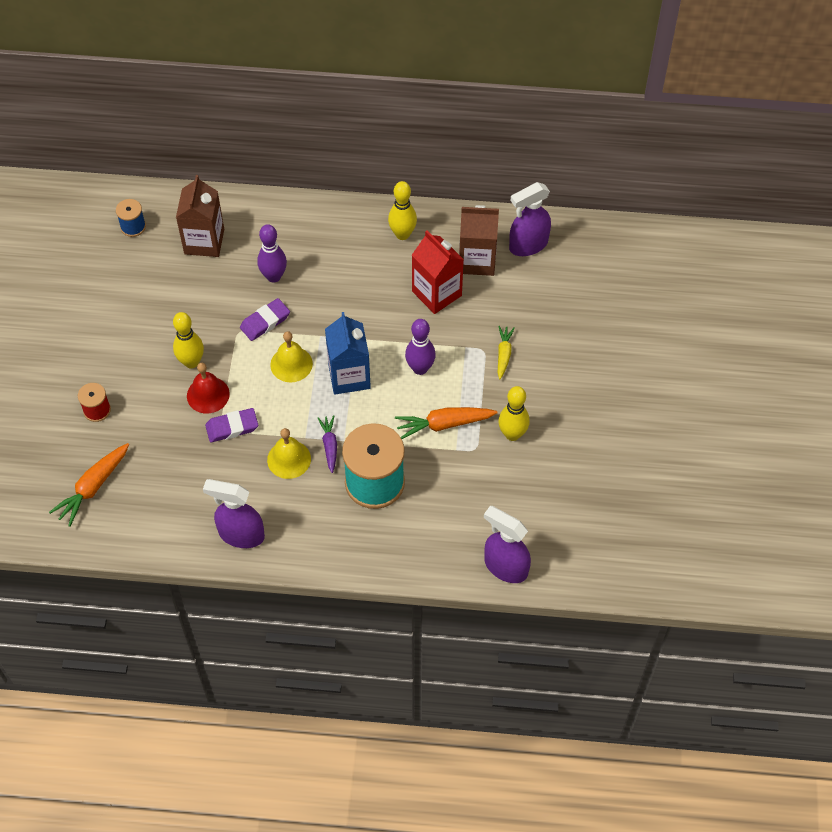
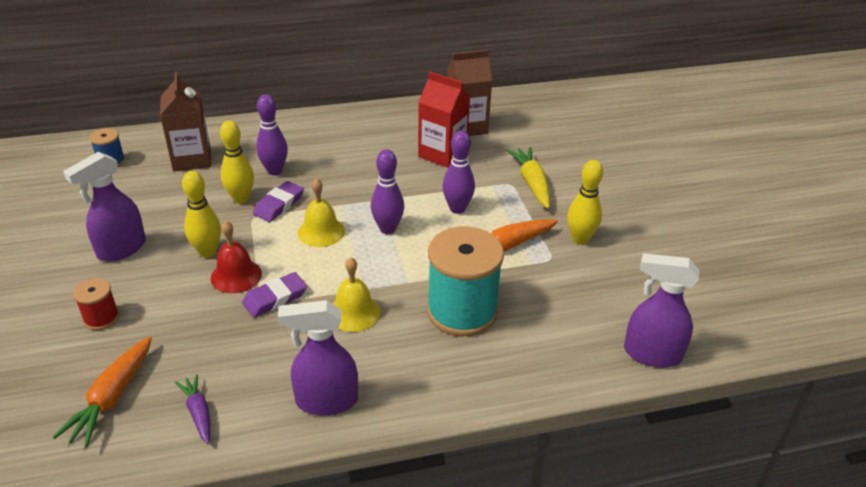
camera: 20 degrees left, 20 degrees down
(329, 445) = (395, 290): purple carrot -> purple carrot (198, 412)
(349, 376) = (387, 229): blue carton -> purple bowling pin
(402, 234) = (388, 122): yellow bowling pin -> yellow bowling pin (241, 199)
(503, 354) = (531, 183): yellow carrot -> yellow carrot, size x1.59
(528, 245) = (505, 110): purple spray bottle -> purple spray bottle (121, 249)

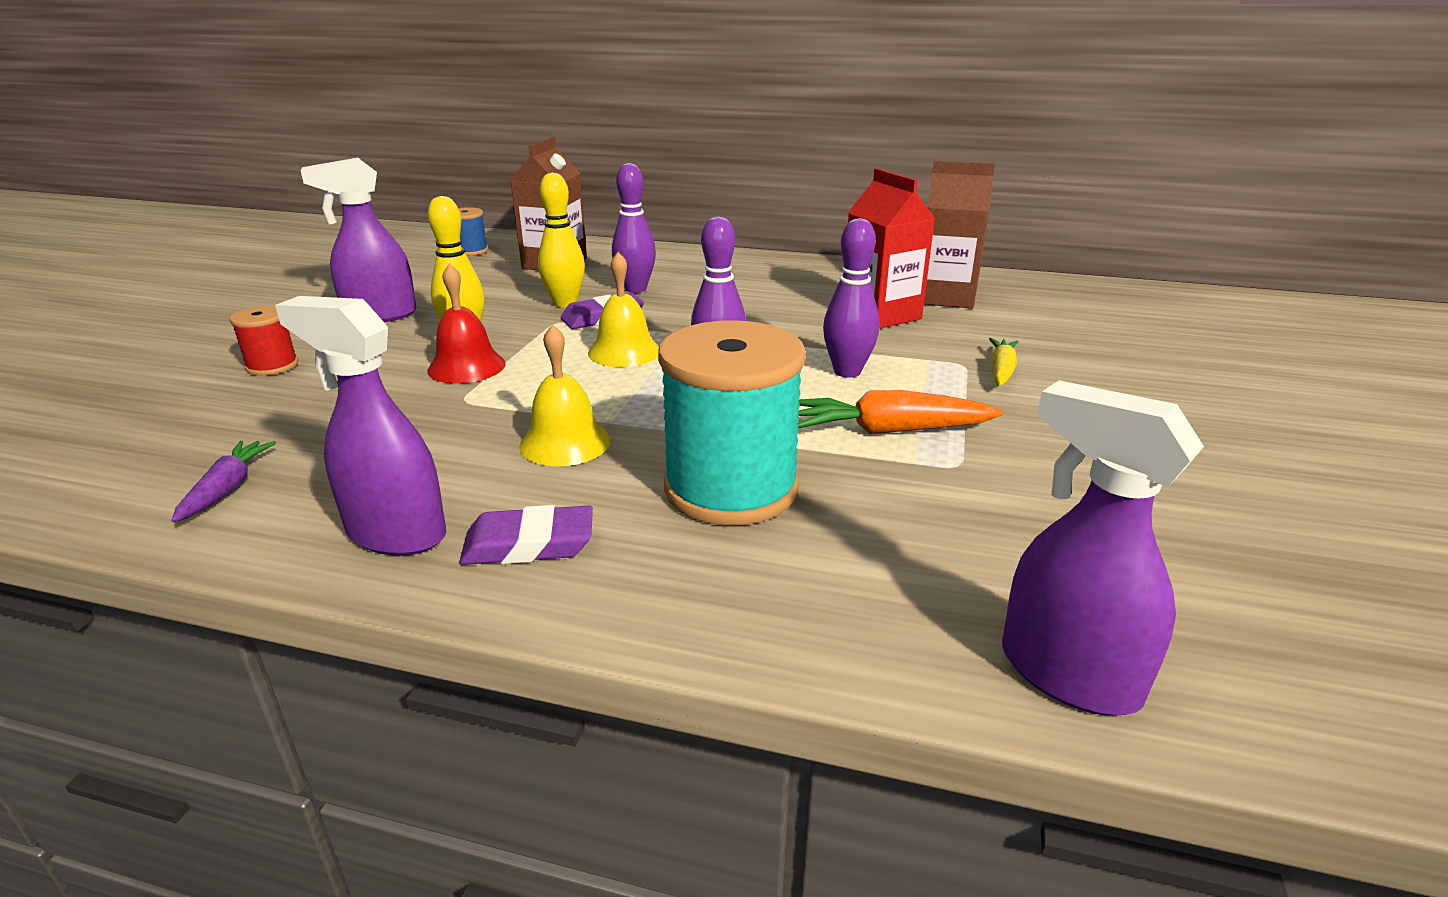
camera: 30 degrees right, 10 degrees down
(112, 398) = (166, 441): orange carrot -> none
(275, 298) = (482, 400): purple eraser -> purple eraser (529, 544)
(531, 183) = (1001, 370): yellow carrot -> yellow carrot, size x0.63
(580, 239) = (1037, 454): yellow bowling pin -> none

